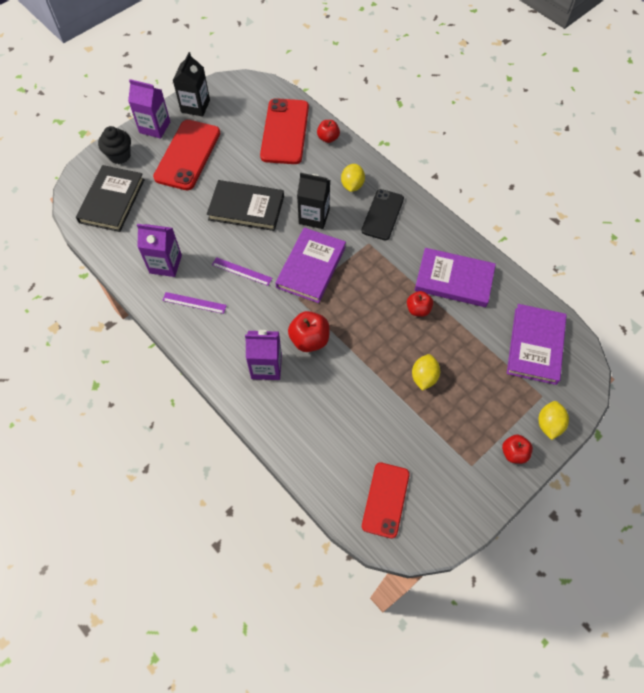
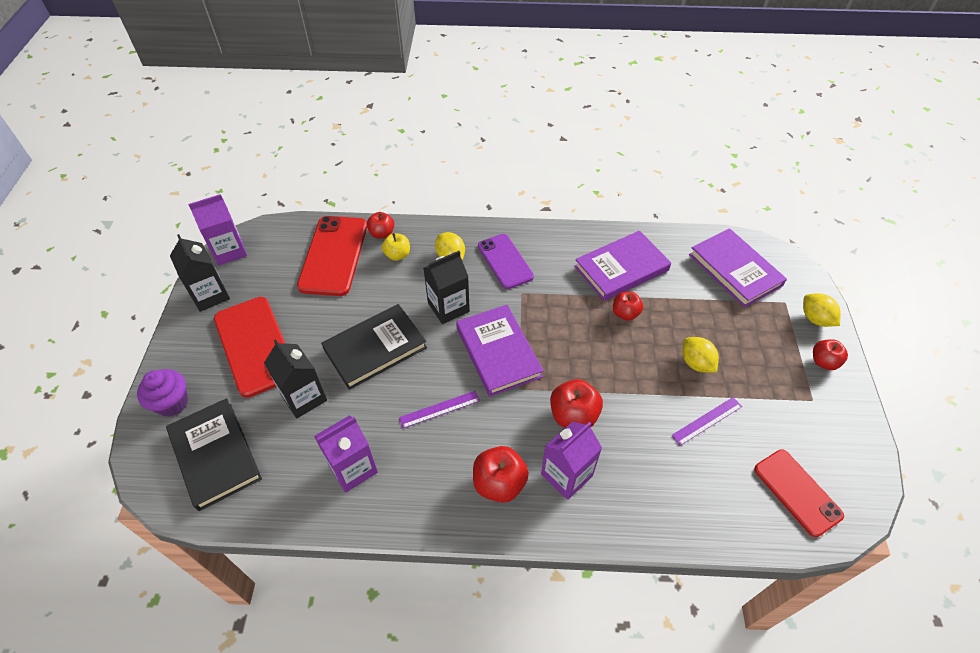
camera: 45 degrees left, 10 degrees down
(119, 155) = (172, 403): black cupcake -> purple cupcake
(155, 127) = (184, 346): purple carton -> purple carton (229, 251)
(182, 205) = (304, 397): none -> black carton
(194, 303) = (428, 479): purple ruler -> purple ruler (707, 420)
(226, 338) = (499, 483): none -> red apple
(285, 131) = (334, 255): red phone -> red phone turned 45 degrees clockwise
(322, 159) = (397, 255): none -> yellow apple
(382, 215) = (505, 261): black phone -> purple phone

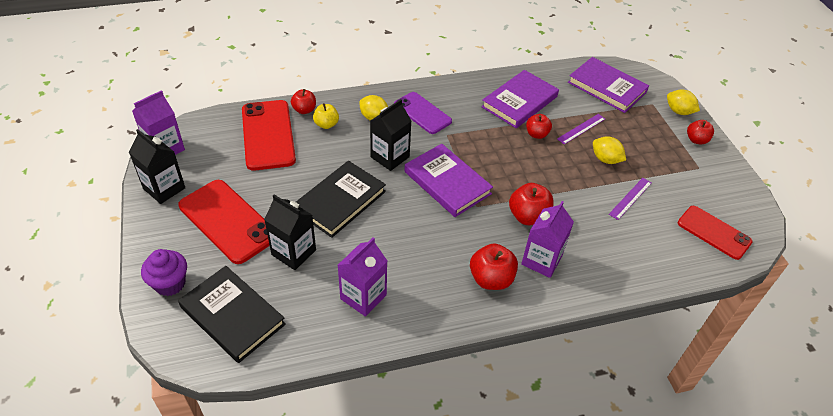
camera: 20 degrees left, 5 degrees down
(439, 409) = (417, 235): purple ruler -> purple ruler (581, 129)

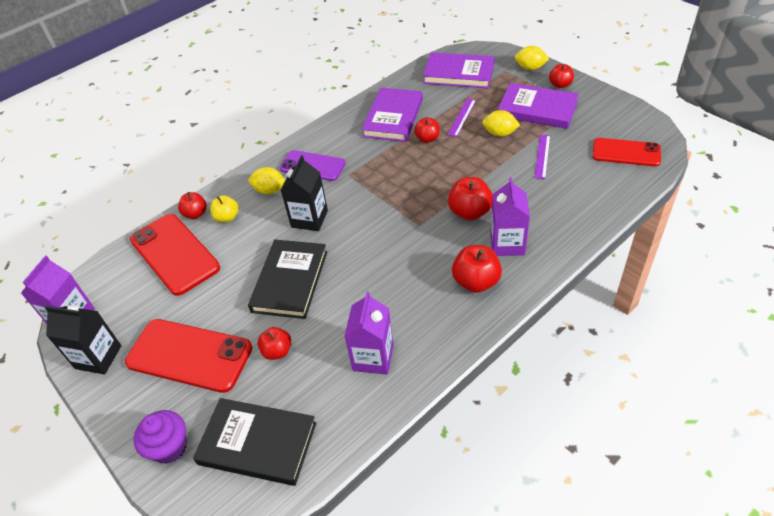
camera: 20 degrees left, 0 degrees up
(293, 252) = (277, 351): black carton -> red apple
(447, 183) = (378, 217): purple book -> purple book (537, 109)

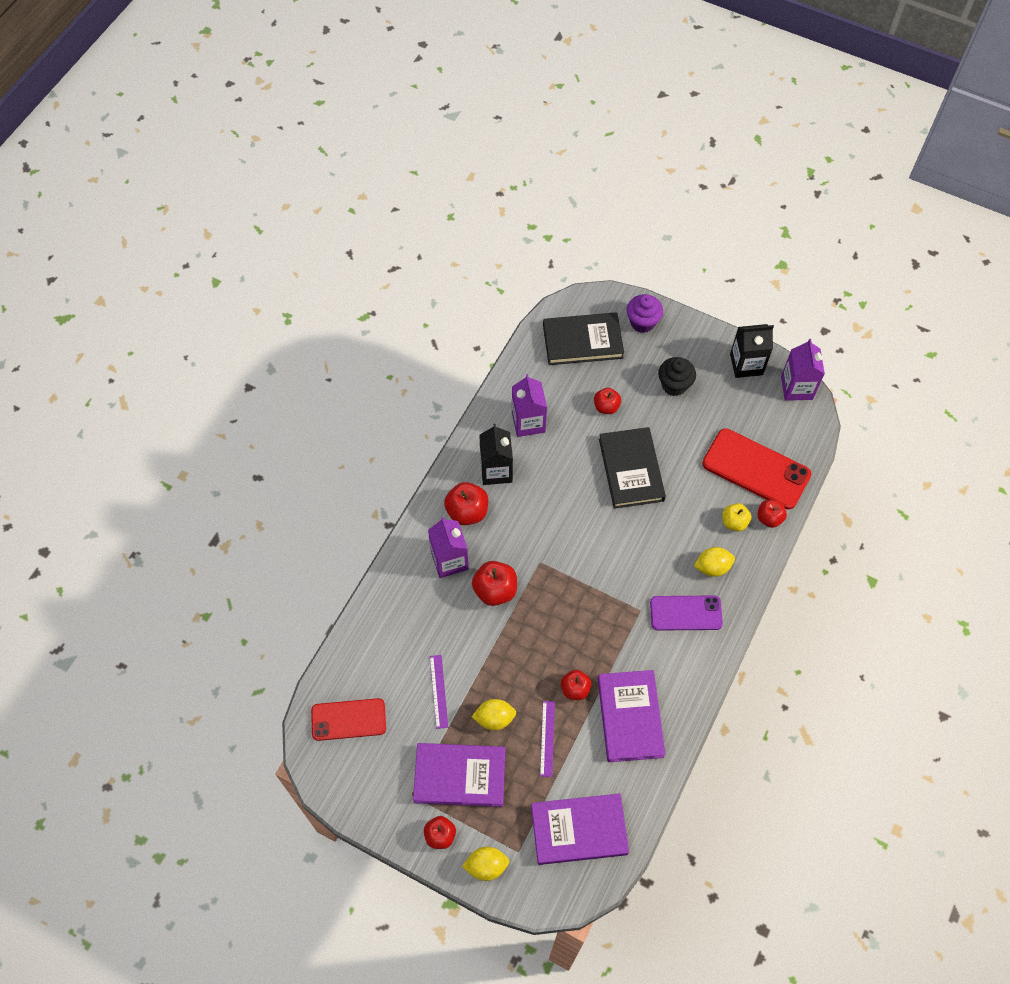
camera: 155 degrees right, 15 degrees up
(189, 355) = (674, 385): red phone -> black cupcake
(309, 219) = (650, 541): black carton -> black carton (496, 470)

